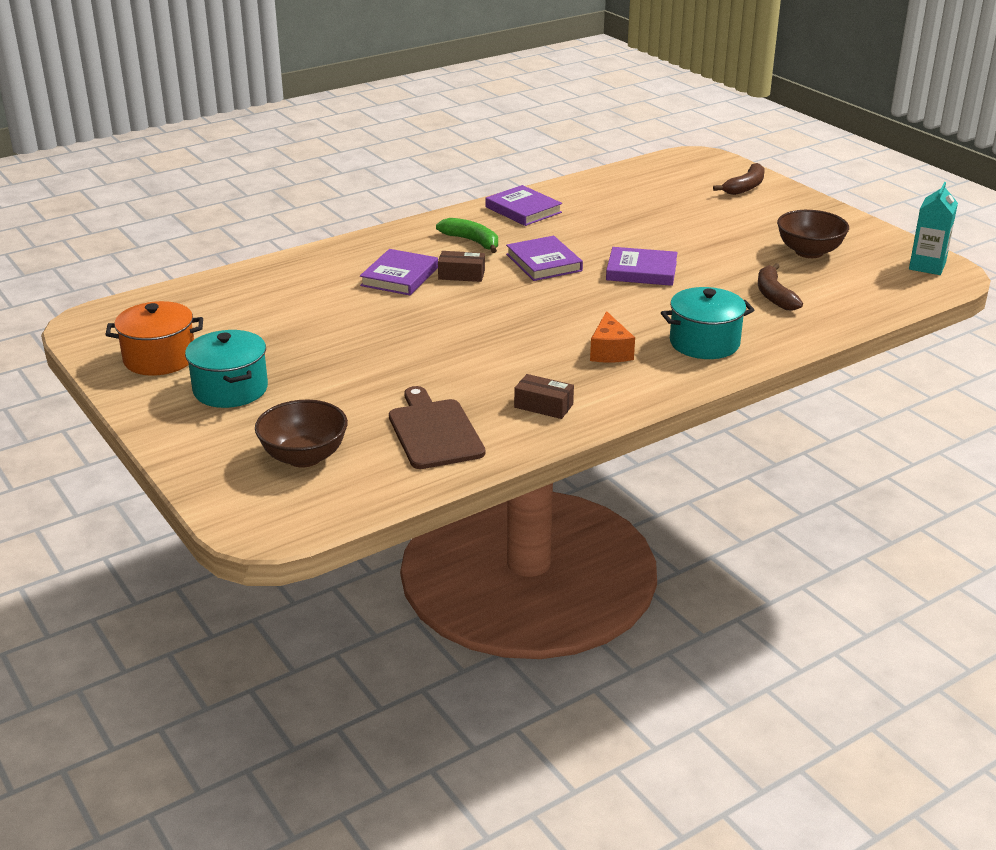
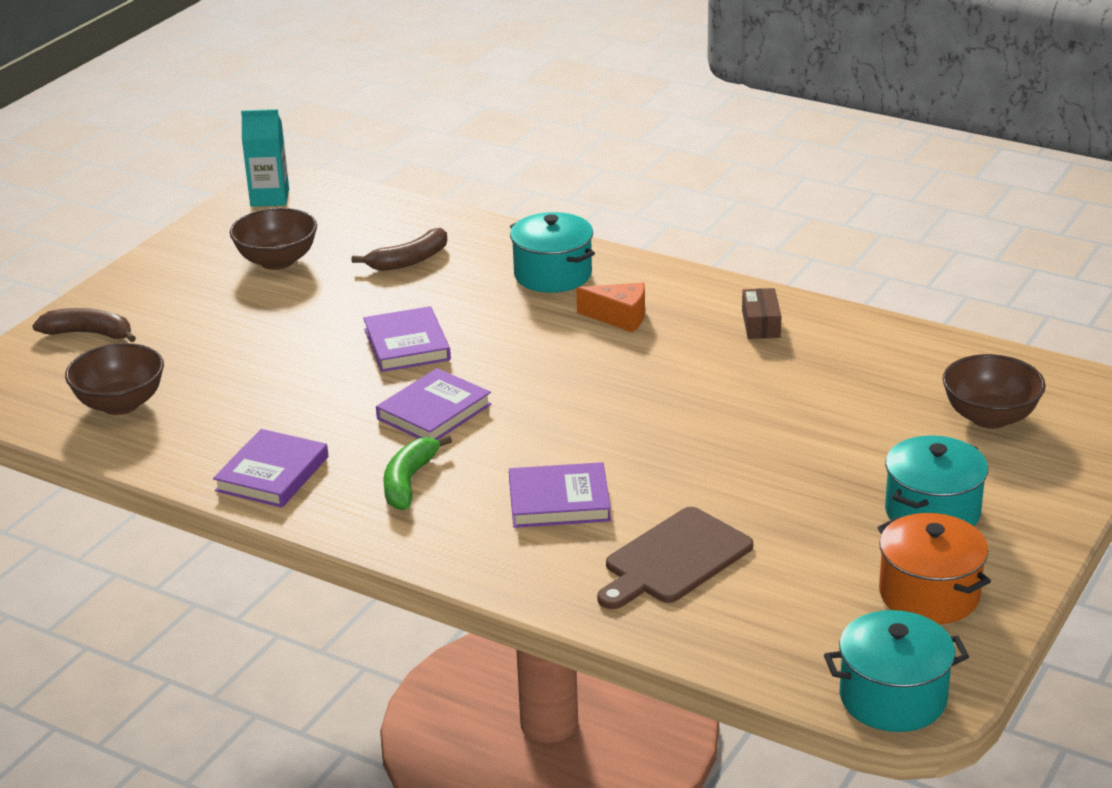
camera: 115 degrees left, 0 degrees up
(101, 318) = (893, 698): none -> turquoise pot
(434, 431) = (868, 365): brown cutting board -> brown cutting board (674, 559)
(461, 275) = (516, 458): brown box -> none
(609, 352) = (619, 317): orange cheese -> orange cheese turned 45 degrees clockwise
(646, 185) = (120, 404): none -> brown bowl

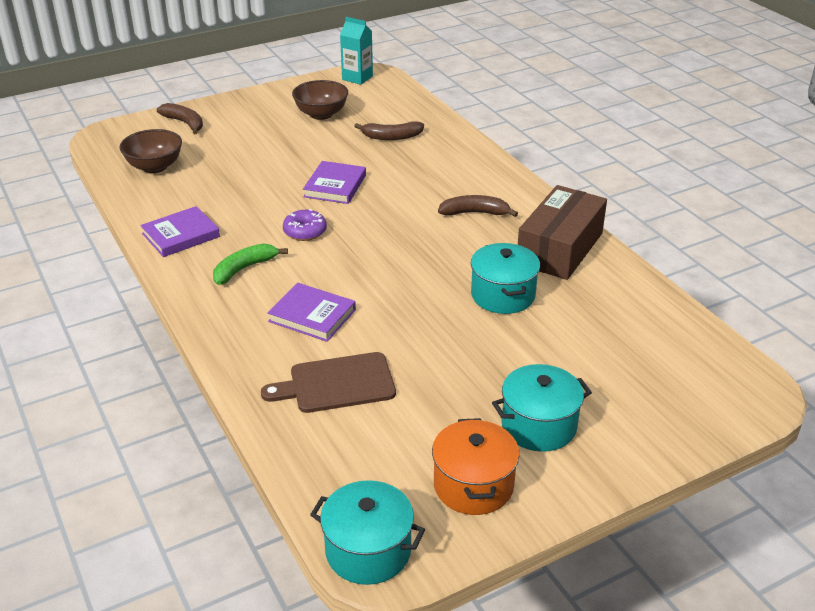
camera: 30 degrees right, 5 degrees up
(434, 412) = (305, 232): purple book -> purple donut
(552, 275) = (464, 172): turquoise pot -> turquoise pot (503, 295)
(619, 317) = (475, 213): orange cheese -> brown banana
(761, 324) = (560, 248): brown box -> brown box, size x2.27
(990, 417) = (652, 373): brown bowl -> none

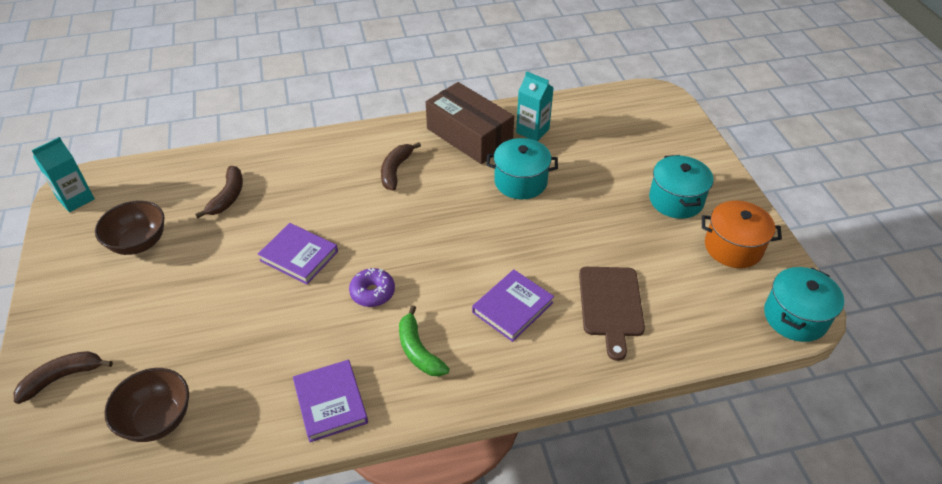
camera: 75 degrees left, 10 degrees up
(599, 292) = (532, 131): none -> turquoise carton

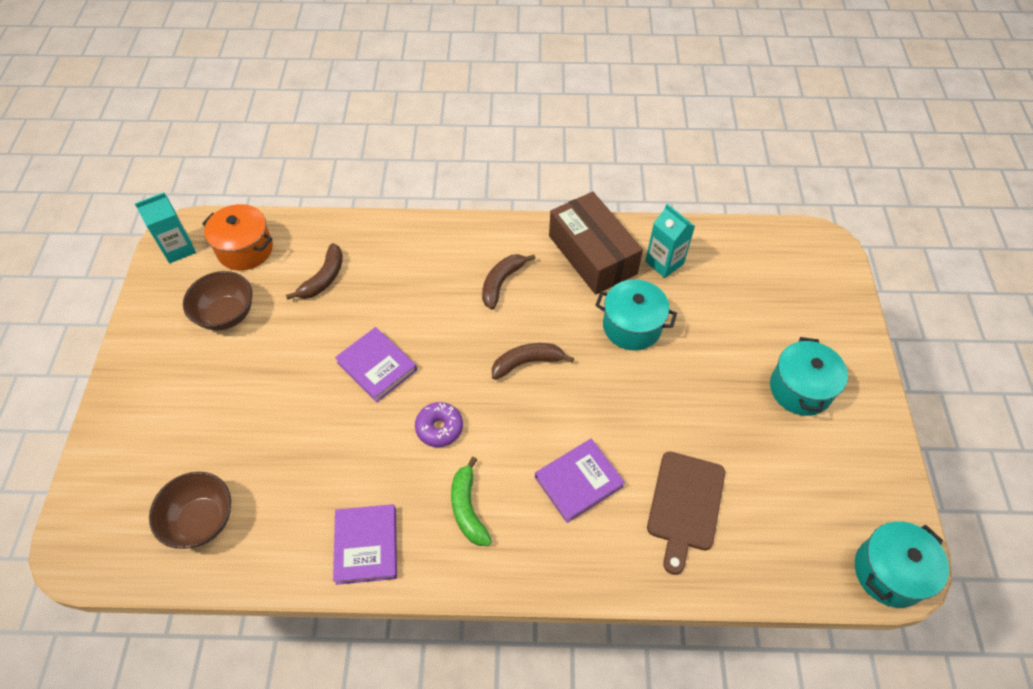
camera: 15 degrees right, 10 degrees up
(62, 377) = (126, 451): brown banana -> brown banana (527, 362)
(733, 247) = (847, 465): orange pot -> orange pot (245, 249)

